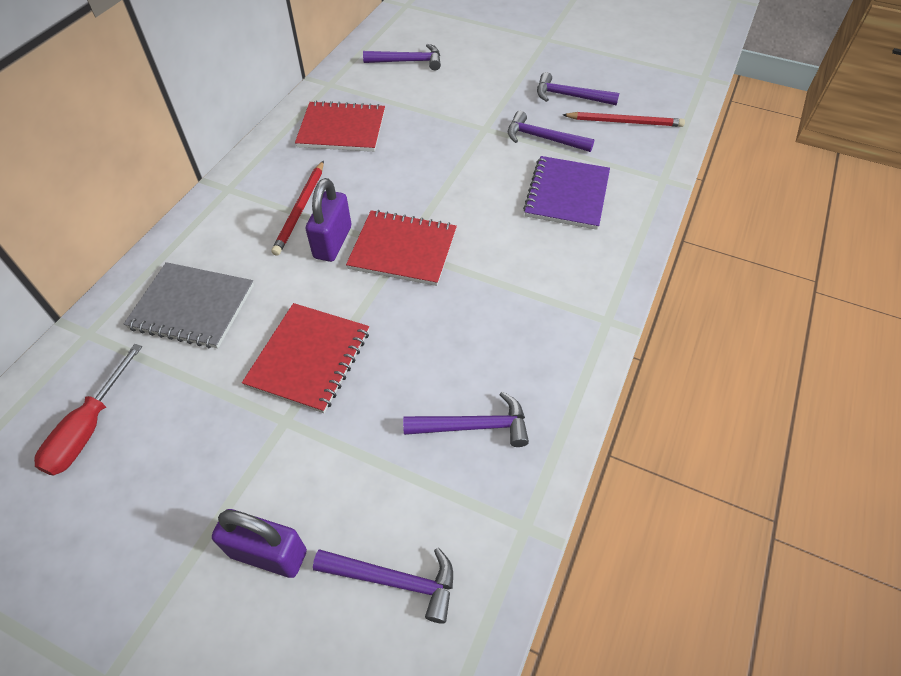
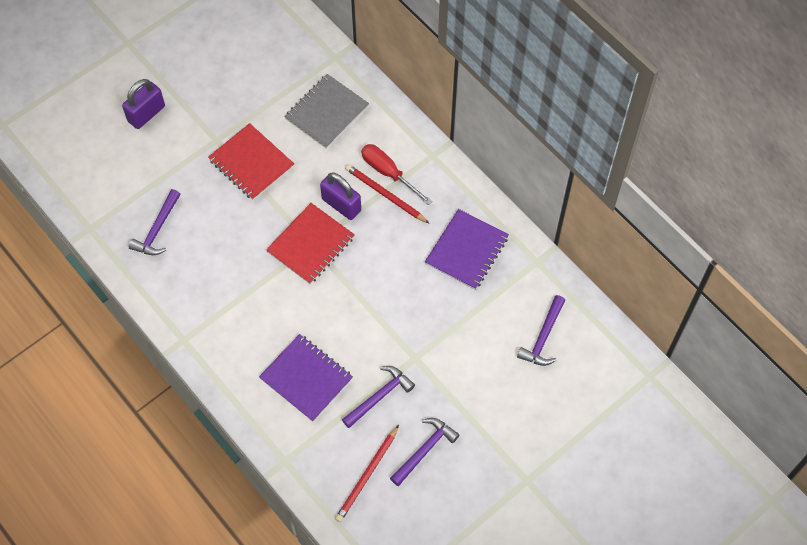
camera: 115 degrees right, 10 degrees up
(89, 428) = (265, 51): red screwdriver -> red screwdriver (388, 173)
(342, 129) = (466, 250): red notebook -> purple notebook
(394, 580) = (101, 161): purple hammer -> none

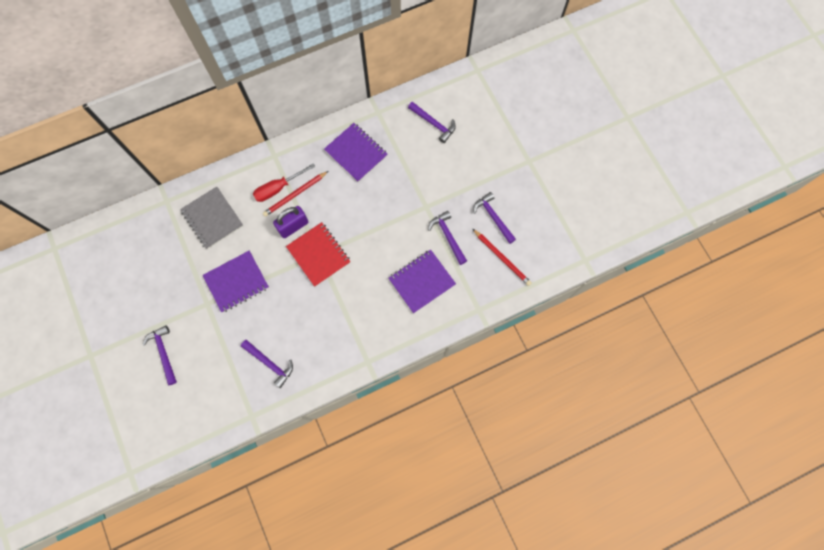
camera: 75 degrees left, 10 degrees up
(146, 114) = (163, 353): purple padlock -> purple hammer
(251, 163) = (236, 282): red notebook -> purple notebook

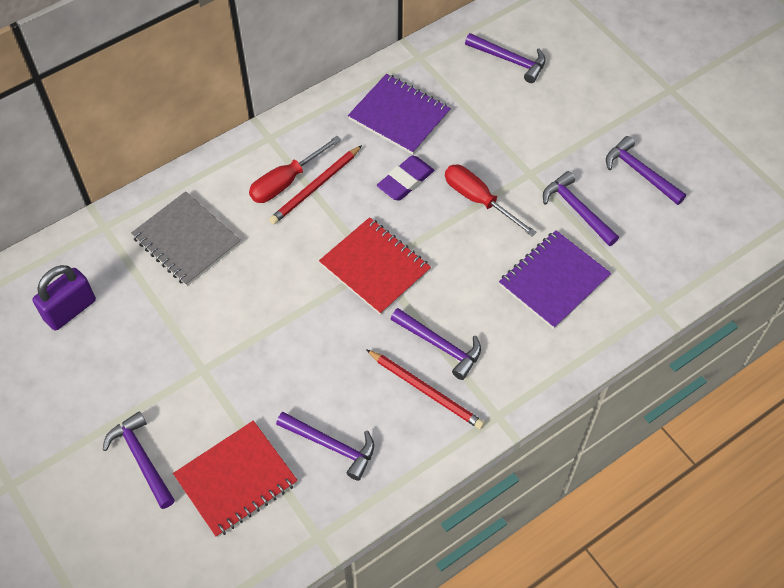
camera: 10 degrees left, 15 degrees down
(213, 374) = (236, 480): none -> red notebook
(236, 282) = (246, 328): purple notebook -> none
(293, 226) = (323, 232): purple padlock -> purple padlock (70, 310)
(345, 312) = (440, 345): none -> purple hammer
(349, 199) = (405, 181): none -> purple eraser
(390, 220) = (478, 200): none -> red screwdriver
(502, 258) = (672, 227): red pencil -> red pencil (426, 390)

